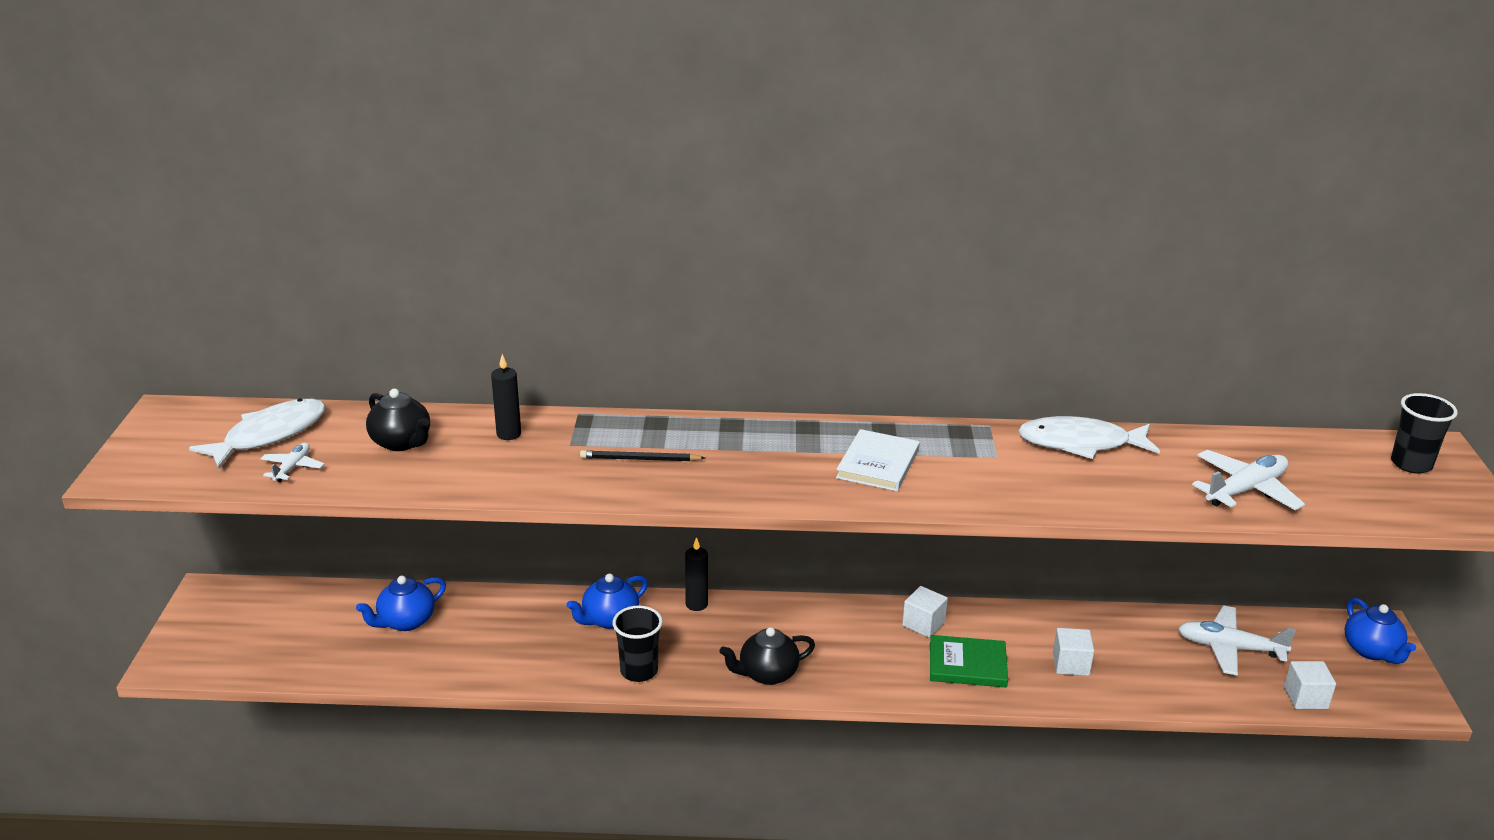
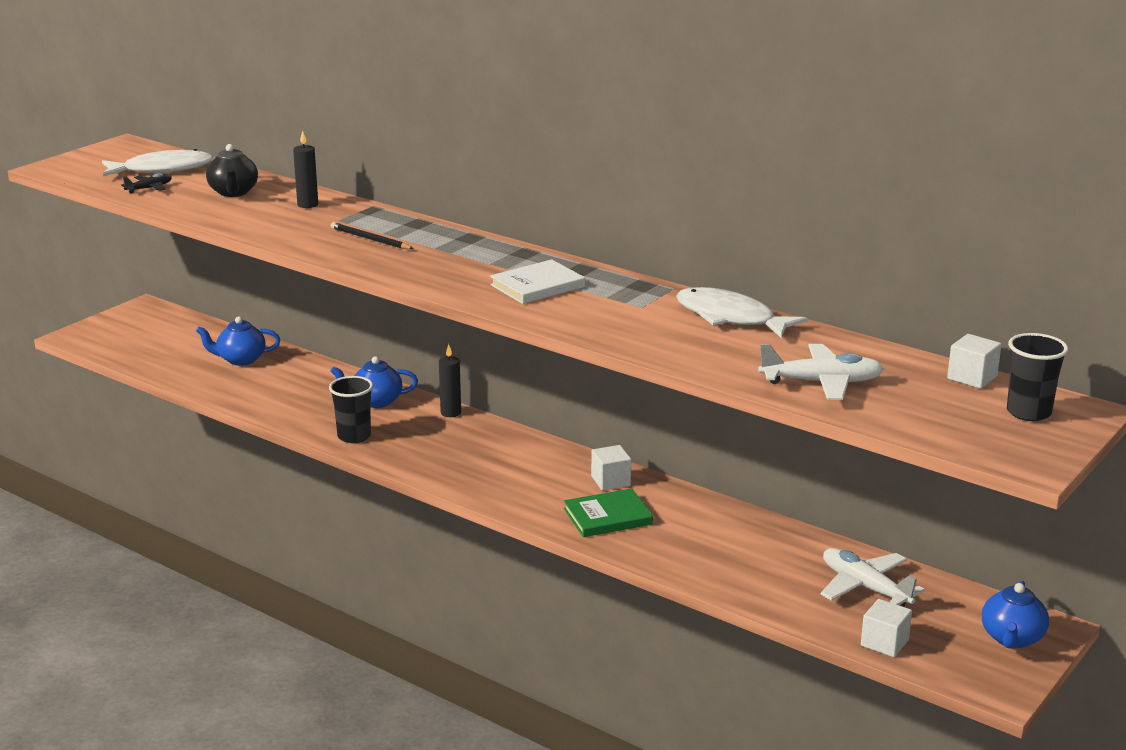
camera: 35 degrees right, 5 degrees down
(292, 468) = (149, 188): white plane -> black plane
(767, 674) = (442, 469): black teapot -> none
(967, 664) = (608, 516): green book -> green book turned 60 degrees counterclockwise
(1071, 664) = (697, 546): white cube -> white cube (972, 377)

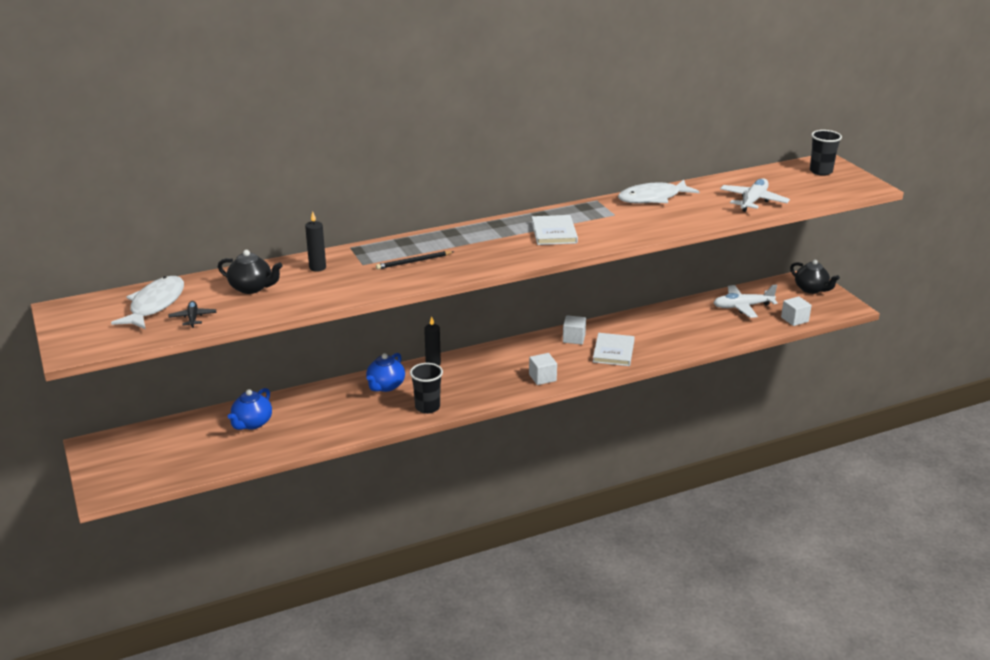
camera: 60 degrees left, 5 degrees up
(608, 516) = (613, 352): green book -> white book
(972, 377) = (774, 170): white cube -> white cube (542, 378)
(1012, 638) = (811, 289): blue teapot -> black teapot

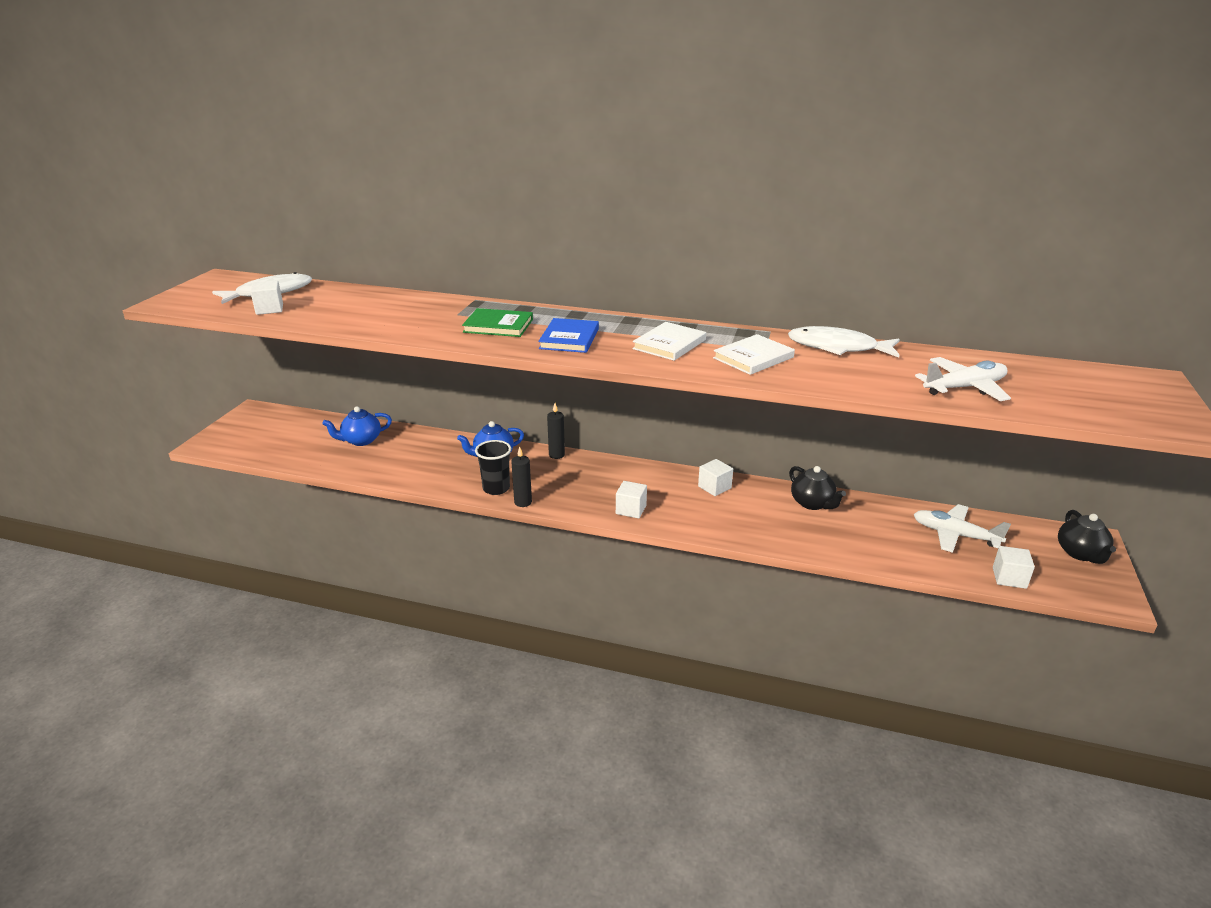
camera: 40 degrees right, 0 degrees up
(193, 318) = (269, 309): black plane -> white cube
(252, 288) = (348, 303): black teapot -> black teapot (812, 503)
(317, 268) = (420, 305): black candle -> black candle (523, 502)
(414, 262) = (498, 326): black pencil -> green book
(482, 253) = (569, 338): none -> blue book
(613, 352) = (736, 517): white book -> white book (753, 358)
(821, 171) = (1125, 386): black cup -> none

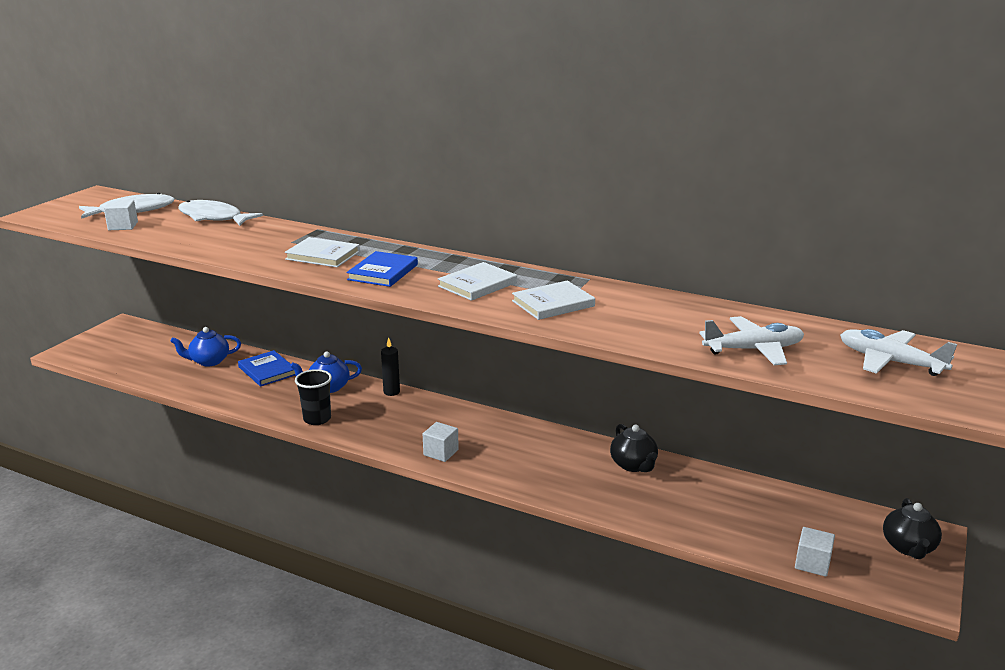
camera: 10 degrees right, 5 degrees down
(425, 445) = (267, 371): none -> blue book
(498, 326) = (323, 255): green book -> white book
(523, 502) = (337, 435): black candle -> none
(714, 487) = (537, 439): white cube -> none
(837, 347) = (648, 300): white fish -> white fish (213, 218)
(955, 535) = (774, 513): white plane -> white plane (890, 362)

